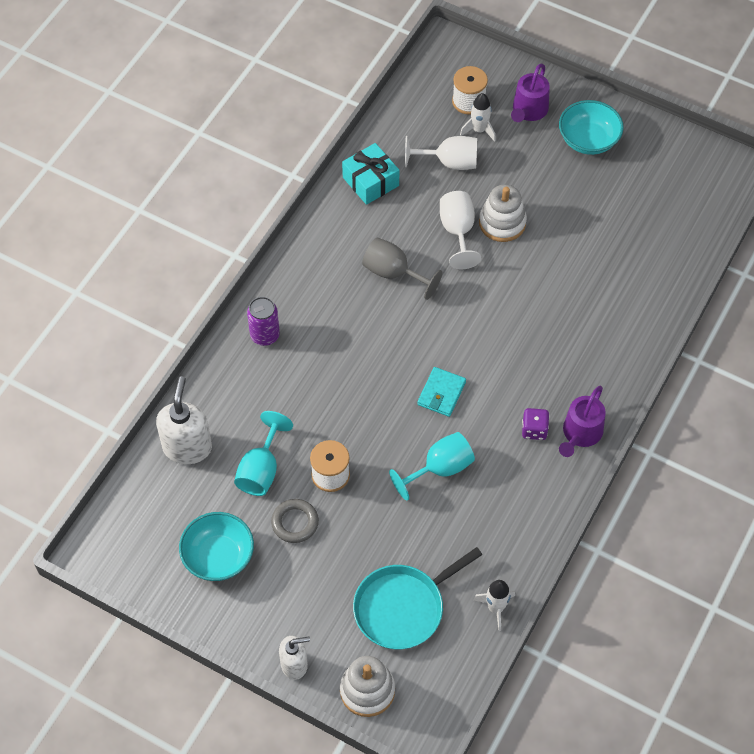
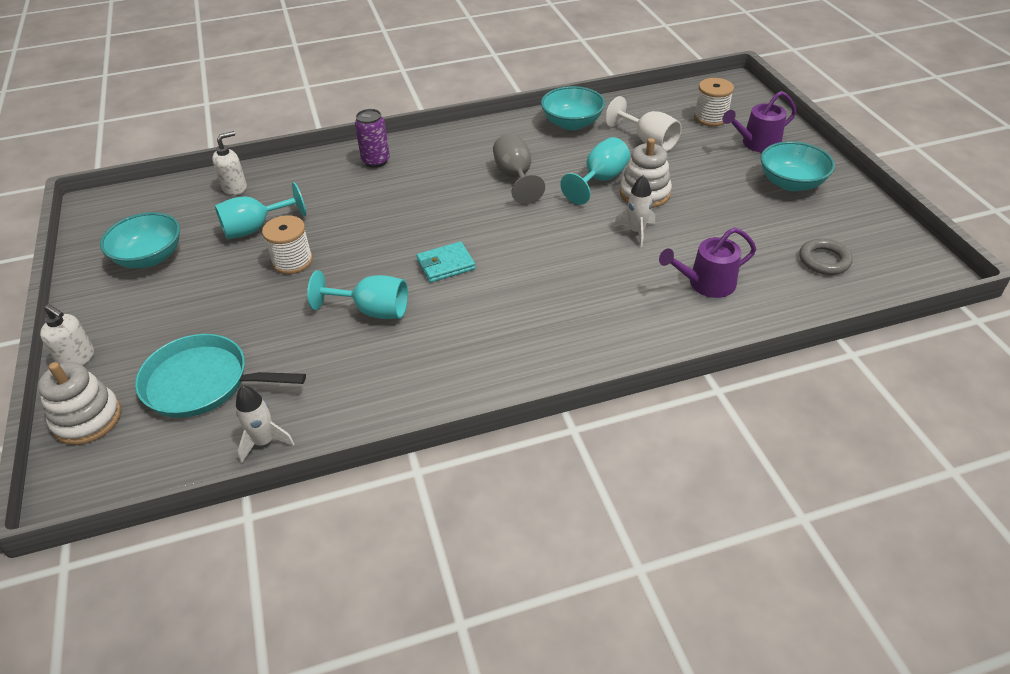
camera: 45 degrees right, 15 degrees down
(187, 447) = (235, 188): white soap dispenser -> white soap dispenser, size x0.62
(295, 523) = (224, 272): grey ring -> grey ring (824, 260)
(370, 181) = (572, 123): turquoise gift -> turquoise bowl
(458, 231) = (600, 180): white goblet -> turquoise goblet
(479, 130) = (698, 135): white rocket -> white rocket (636, 232)
(534, 430) = (485, 336): purple dice -> none
(580, 433) = (523, 366): purple watering can -> purple watering can (706, 284)

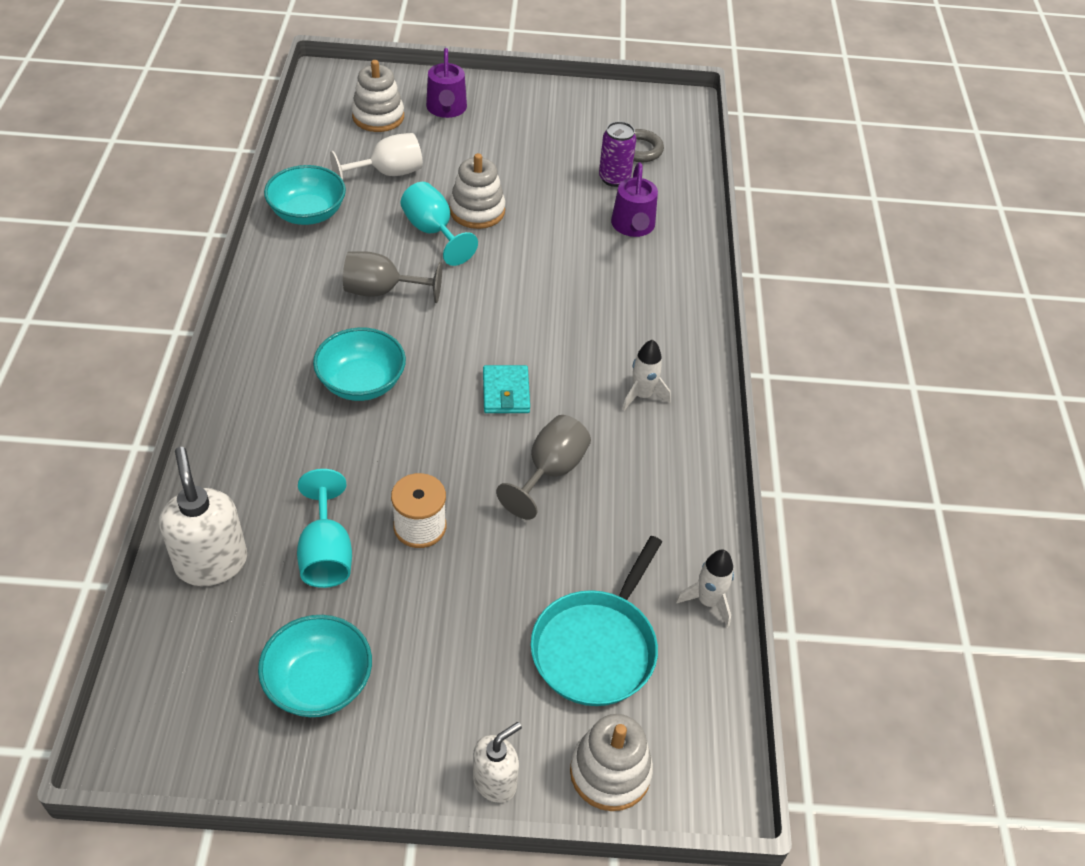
camera: 75 degrees left, 5 degrees up
(235, 188) = (211, 562): white soap dispenser -> white soap dispenser, size x1.61
(372, 311) = (550, 472): turquoise goblet -> grey goblet
(376, 161) = (256, 401): purple can -> purple can (614, 178)
(636, 232) = (534, 239): white rocket -> white rocket (642, 395)
(710, 117) = (378, 117): white spool -> white stacking toy
(791, 183) = (523, 118): turquoise bowl -> turquoise bowl (361, 383)

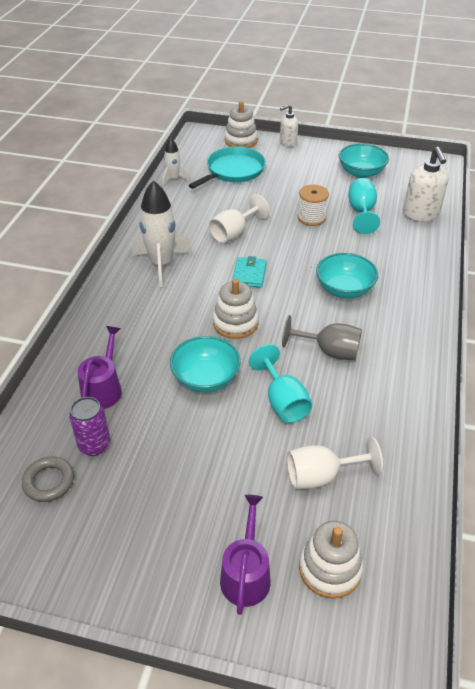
camera: 165 degrees left, 5 degrees down
(308, 213) = (397, 433): turquoise bowl -> turquoise bowl (206, 378)
(477, 211) = (239, 420): white stacking toy -> white stacking toy (235, 323)
(550, 472) = (234, 233): grey goblet -> white goblet
(642, 395) = (161, 264): white rocket -> white rocket, size x1.83

